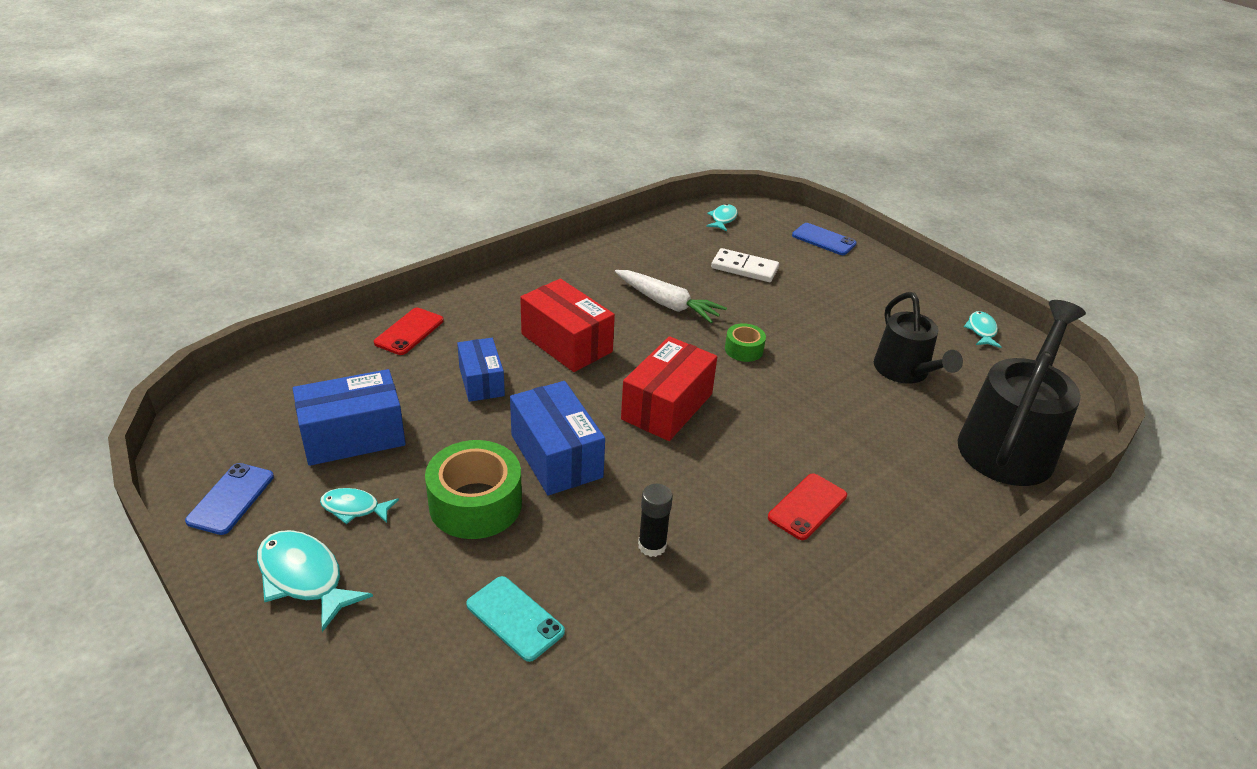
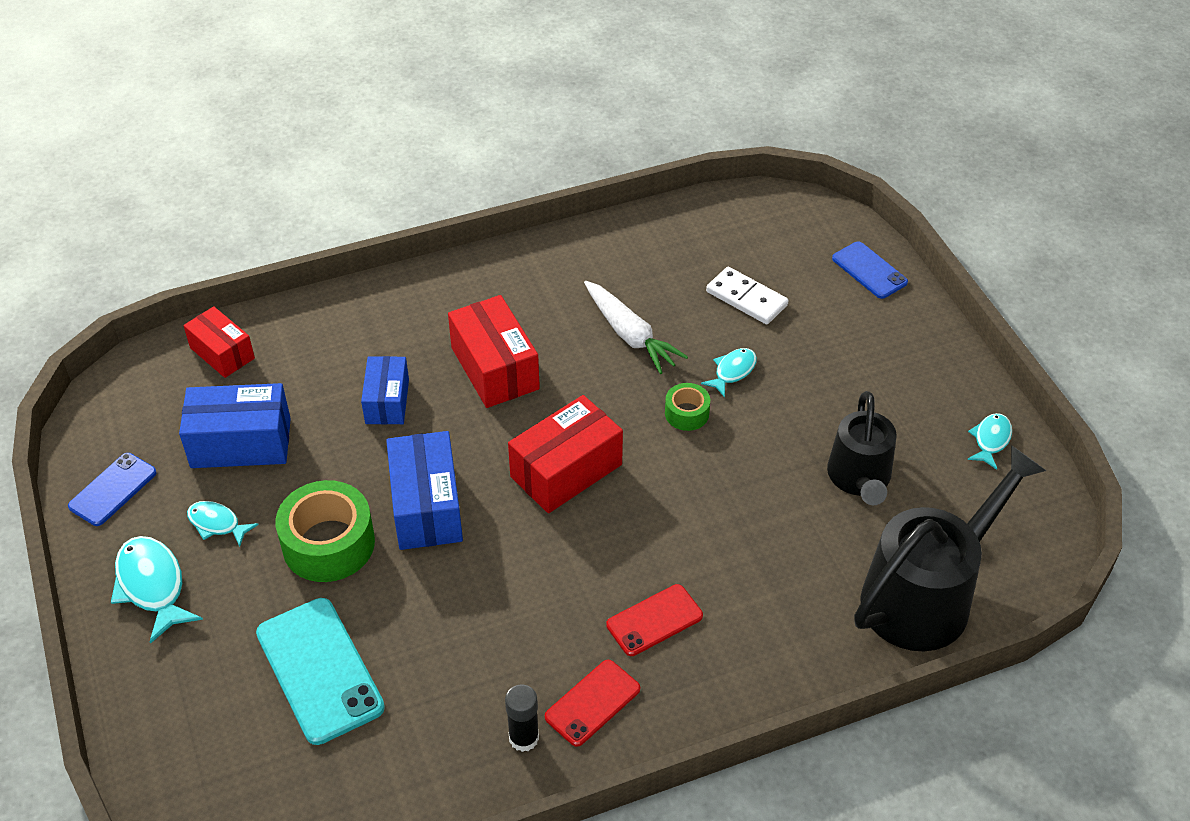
camera: 20 degrees right, 10 degrees up
(307, 369) = (222, 353): none -> red box
(409, 332) = (337, 324): red phone -> red phone (592, 703)
(515, 618) = (320, 670): turquoise phone -> turquoise phone, size x1.66
(652, 546) = (477, 627): black glue stick -> black glue stick (524, 738)
(723, 219) = (758, 218): turquoise fish -> turquoise fish (732, 371)

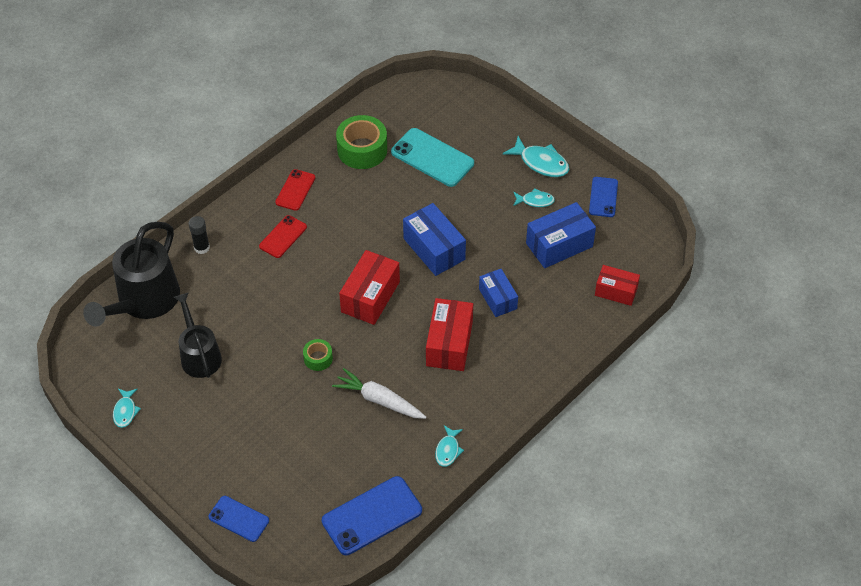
camera: 155 degrees right, 5 degrees up
(328, 544) = (471, 212): green tape -> green tape (362, 150)
(495, 368) = (449, 344): red box -> red box turned 60 degrees clockwise
(524, 738) = (320, 165): black glue stick -> black glue stick (202, 247)
(706, 223) = (372, 516): none -> blue phone
(732, 371) = (302, 398): turquoise fish -> turquoise fish (448, 450)
(746, 298) = (316, 459): white domino -> none

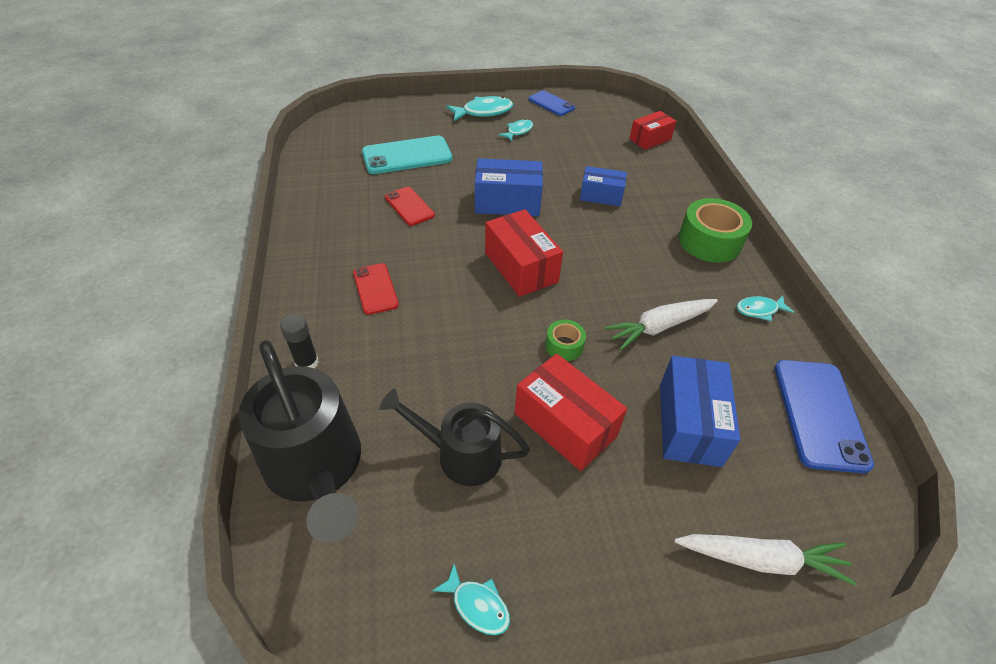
camera: 55 degrees left, 5 degrees down
(239, 519) = (760, 559): blue phone -> white carrot
(295, 190) = (329, 250): red phone -> red phone (409, 206)
(362, 150) = (343, 186): green tape -> green tape (709, 241)
(448, 450) = (759, 310): turquoise fish -> turquoise fish turned 120 degrees clockwise
(449, 344) = (627, 246): red box -> red box (565, 424)
(559, 245) = (576, 141): blue box -> blue box (689, 424)

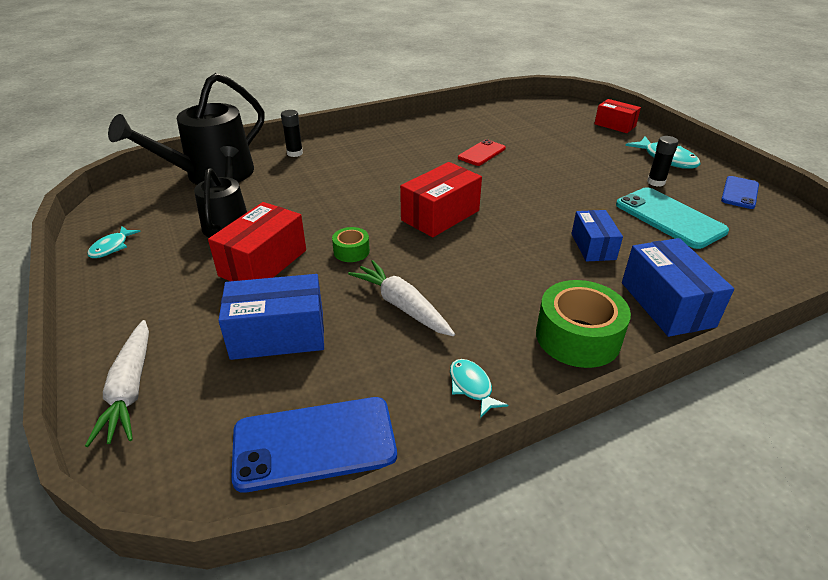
camera: 75 degrees right, 10 degrees down
(375, 289) = (375, 160): red phone -> none
(407, 156) = (550, 139): turquoise phone -> turquoise phone (669, 218)
(507, 202) = (528, 195): blue box -> blue box (667, 304)
(518, 131) = (656, 182): turquoise fish -> black glue stick
(650, 139) = (757, 271): red box -> red box (615, 125)

